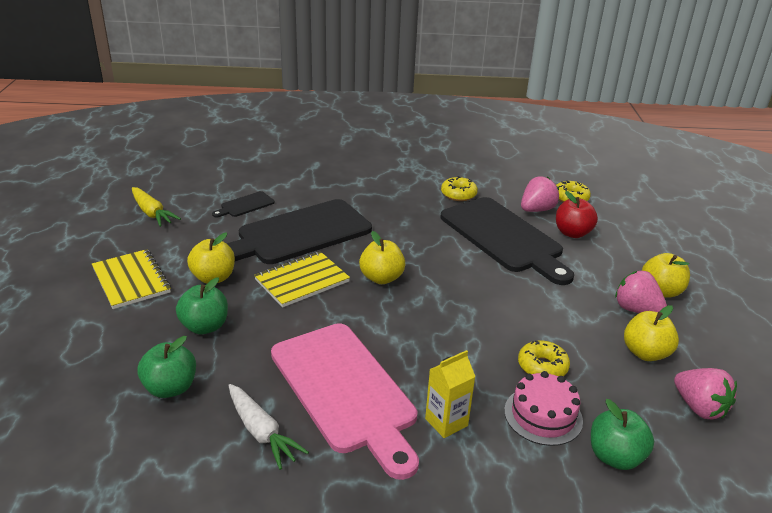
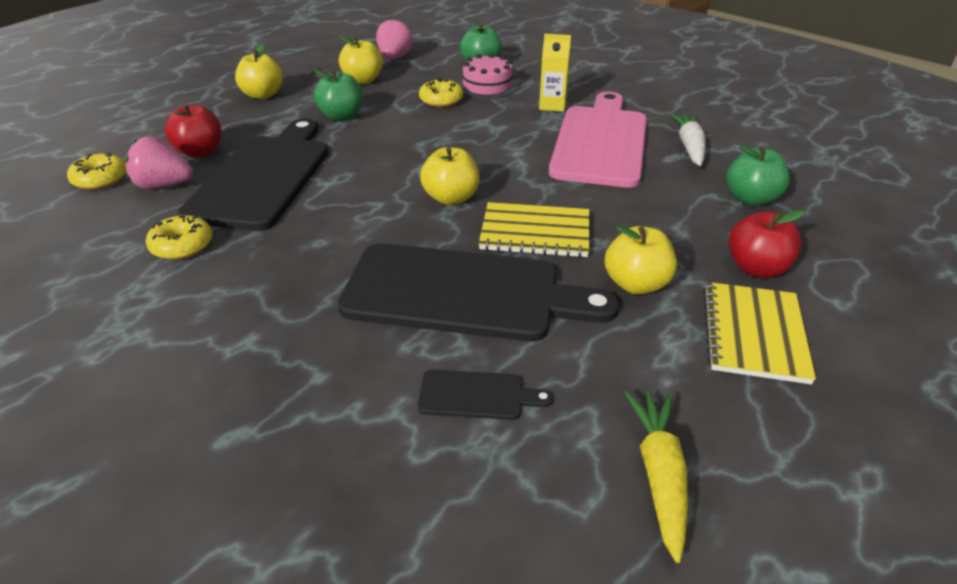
camera: 135 degrees left, 5 degrees up
(143, 322) = (756, 268): none -> red apple
(205, 326) = (686, 234): green apple -> green apple (341, 116)
(636, 310) = (308, 95): pink strawberry -> none

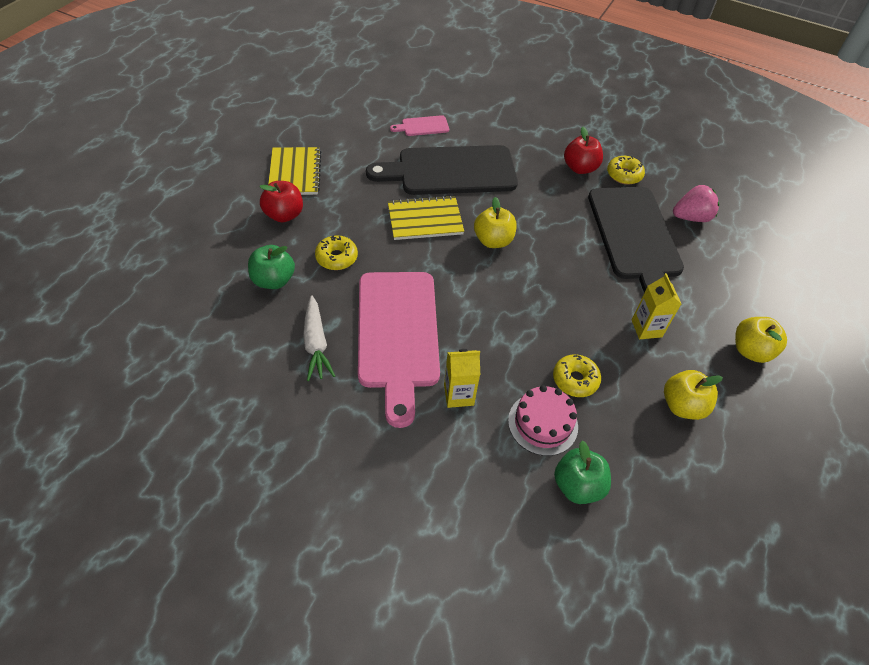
camera: 160 degrees right, 15 degrees up
(100, 179) = (737, 215): yellow donut -> yellow donut (336, 257)
(200, 152) = (708, 256): red apple -> red apple (580, 168)
(341, 116) = (646, 328): green apple -> yellow carton
(394, 58) = (691, 477): pink strawberry -> none
(477, 395) = (422, 126): black cutting board -> pink cutting board
(636, 284) = (357, 192): yellow apple -> none
(659, 475) = (344, 111): yellow carrot -> none

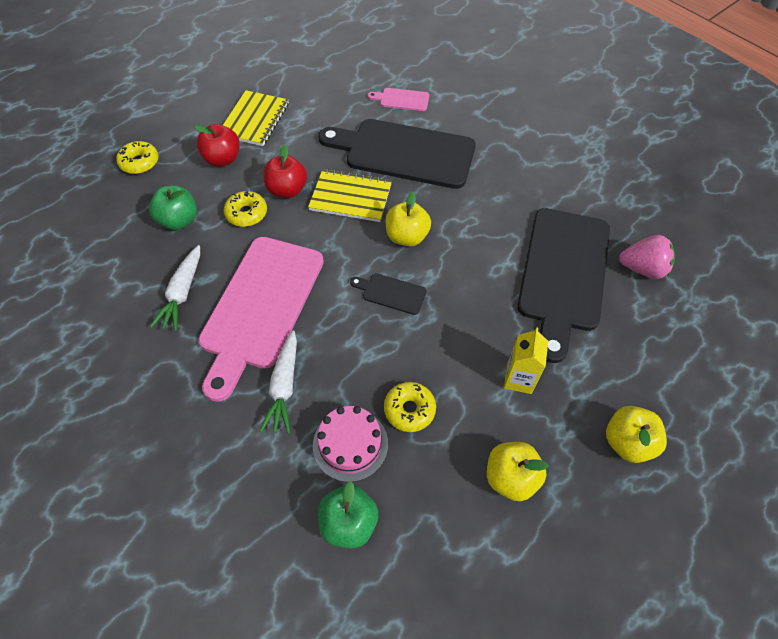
camera: 25 degrees right, 5 degrees up
(458, 395) = (284, 386): yellow carton -> white carrot
(506, 290) = (391, 293): none -> black cutting board
(580, 168) = (544, 181): red apple -> red apple (287, 190)
(624, 175) = (590, 201): yellow donut -> yellow donut (139, 162)

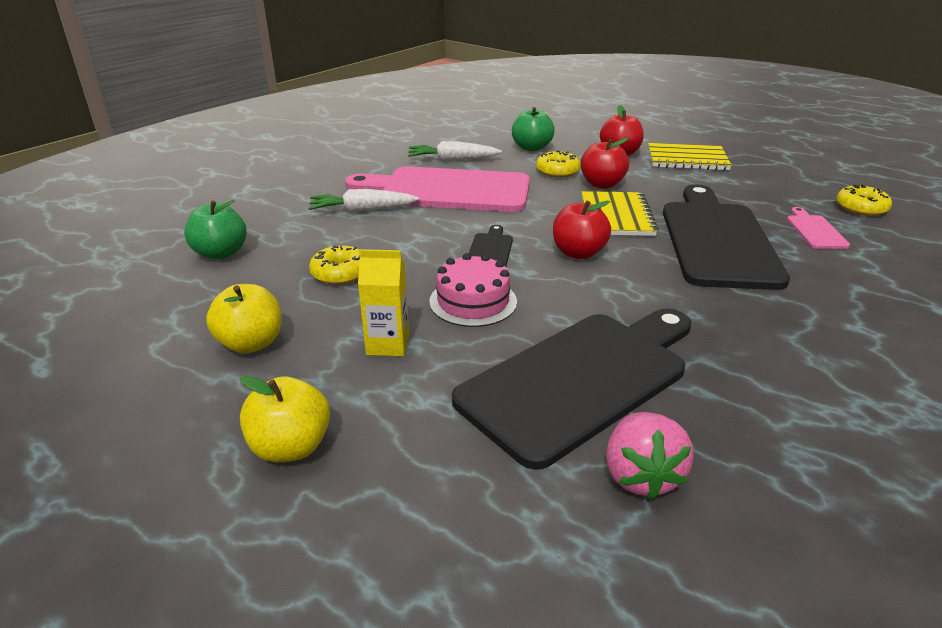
camera: 80 degrees right, 25 degrees down
(139, 162) = (588, 126): yellow donut -> yellow donut (861, 208)
(350, 444) = (301, 246): pink cake -> pink cake (473, 301)
(407, 237) = (578, 253): yellow apple -> red apple
(563, 274) = (580, 379): black cutting board -> black cutting board turned 135 degrees clockwise

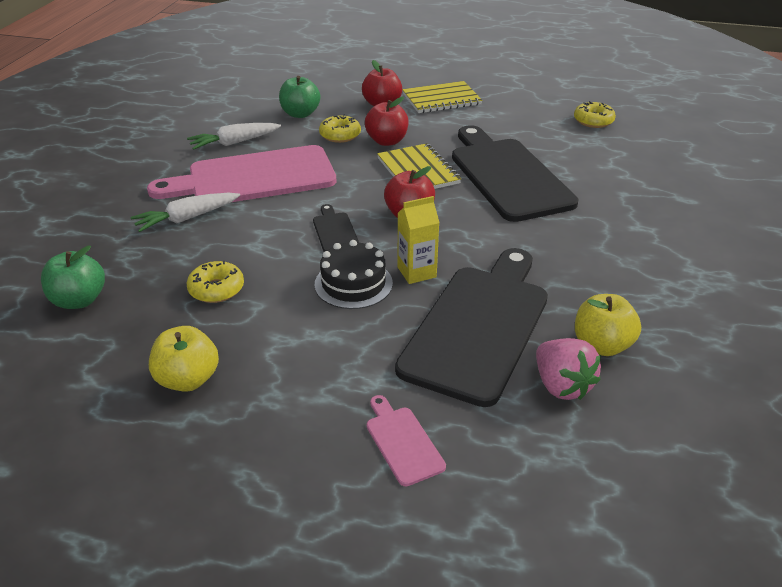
camera: 25 degrees left, 5 degrees up
(291, 447) = (297, 454): yellow apple -> yellow apple (601, 345)
(387, 344) = (310, 343): yellow carton -> yellow carton (416, 272)
(473, 301) = (353, 283): pink cake -> black cake
(815, 230) = (572, 150): pink cutting board -> pink cutting board (402, 442)

